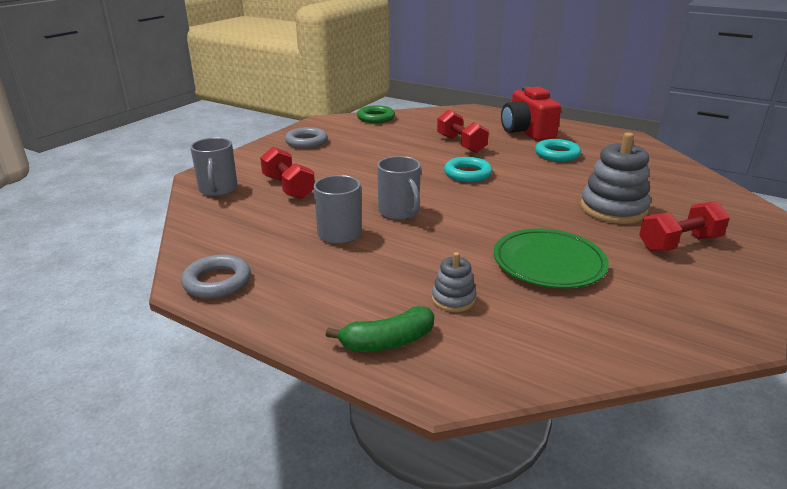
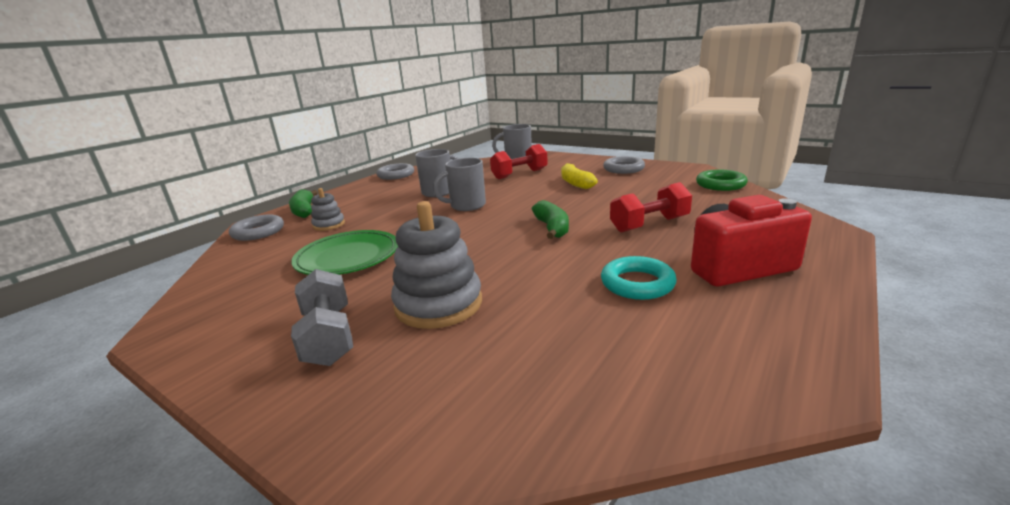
camera: 95 degrees right, 5 degrees down
(344, 162) = (575, 183): none -> yellow banana
(467, 174) = (552, 228): turquoise ring -> green banana
(481, 364) = (258, 232): none -> grey ring
(679, 244) = (328, 337): red dumbbell -> grey dumbbell

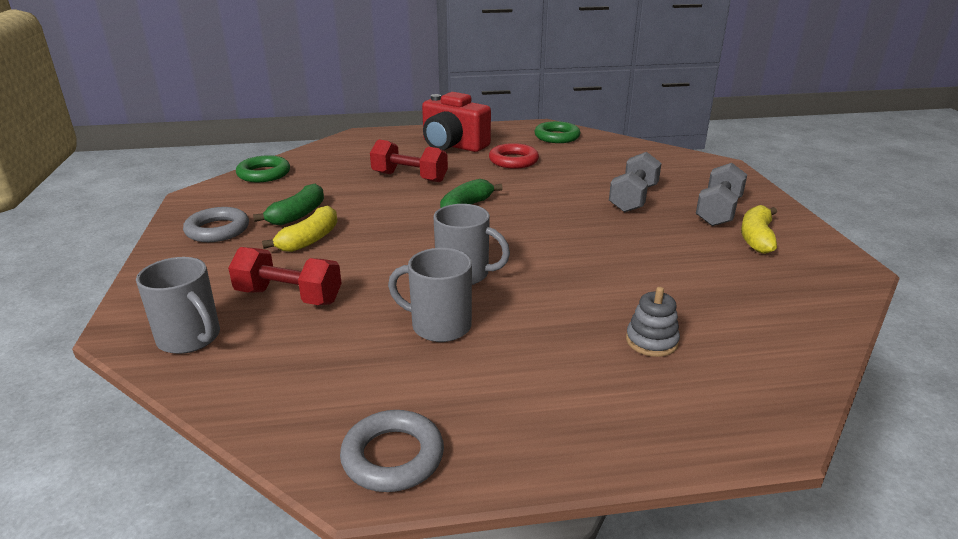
camera: 135 degrees left, 5 degrees up
(258, 232) = (765, 390): grey ring -> none
(272, 321) = (756, 238): none -> yellow banana
(304, 211) = (669, 416): green banana -> green banana (298, 215)
(348, 257) = (664, 268): green plate -> none
(438, 304) = (633, 198): grey stacking toy -> grey dumbbell
(637, 283) = (513, 161): turquoise ring -> red ring
(714, 362) = (557, 137): none -> green ring

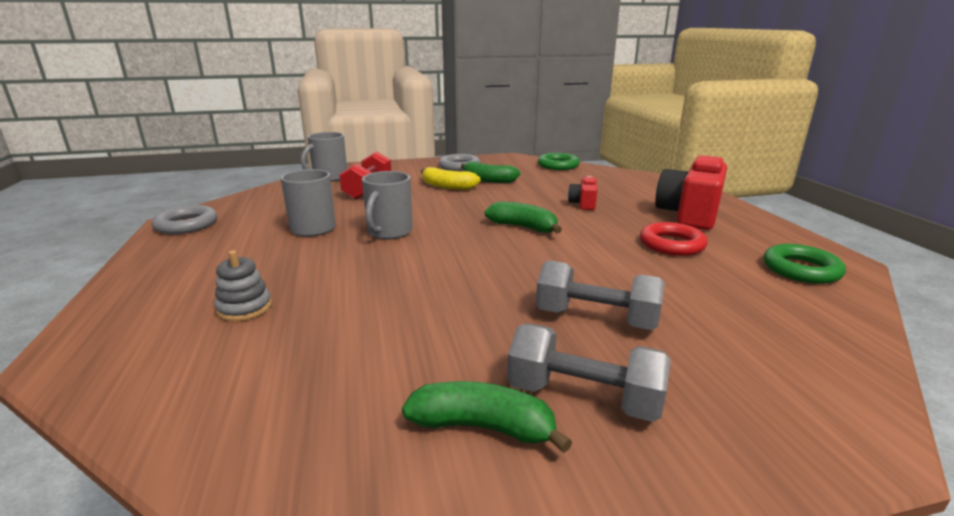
camera: 85 degrees right, 5 degrees down
(409, 177) = (583, 204): red dumbbell -> red camera
(756, 238) = (483, 427): yellow banana -> green banana

